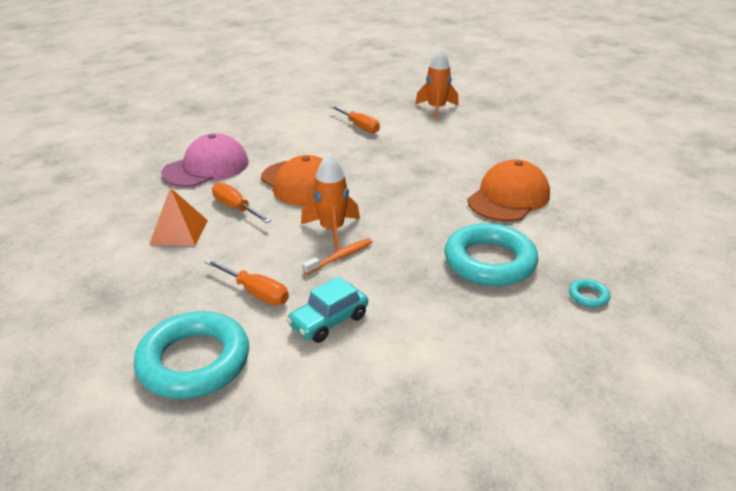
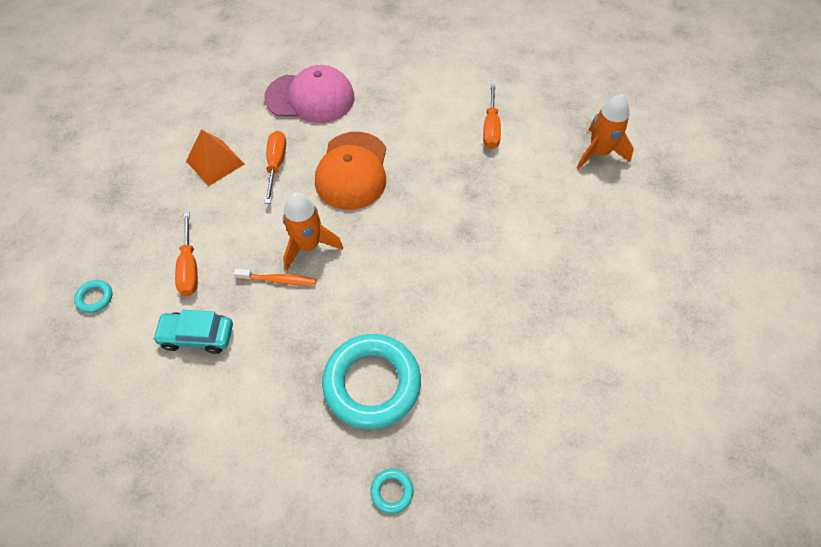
camera: 45 degrees right, 25 degrees up
(194, 361) = (95, 298): turquoise ring -> turquoise ring, size x0.40
(508, 197) = (492, 327): orange cap -> none

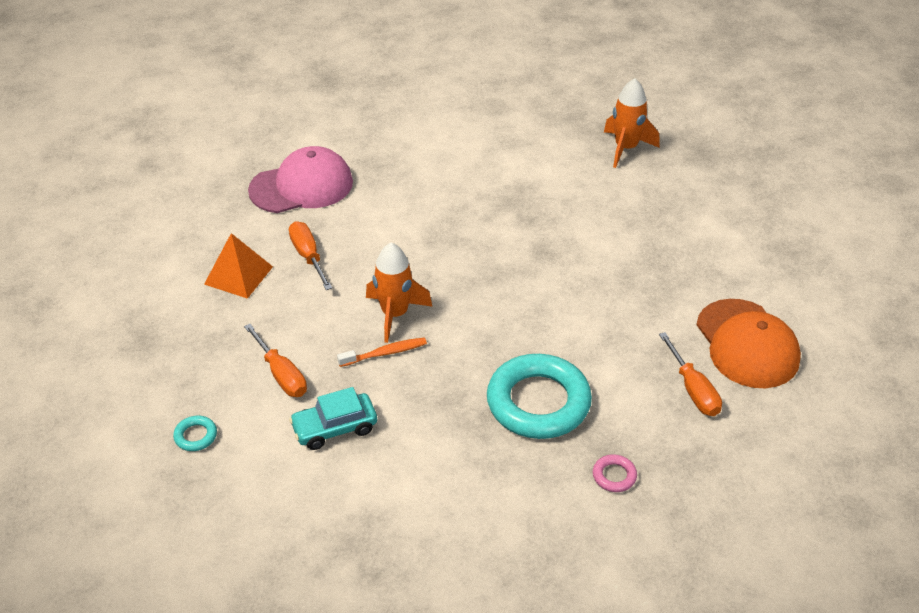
camera: 25 degrees left, 15 degrees down
(352, 171) = (394, 237): orange cap -> orange cap (747, 344)
(392, 491) = (614, 476): turquoise ring -> pink ring
(491, 128) = (509, 158): orange screwdriver -> orange screwdriver (693, 389)

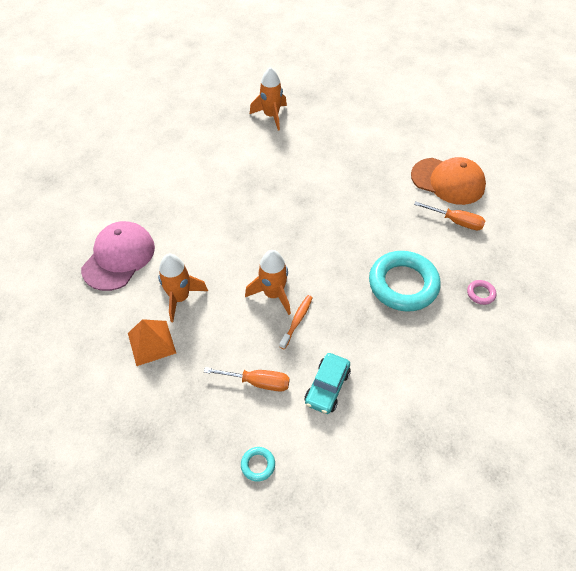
camera: 45 degrees left, 10 degrees up
(308, 256) = (180, 298): orange screwdriver -> orange rocket

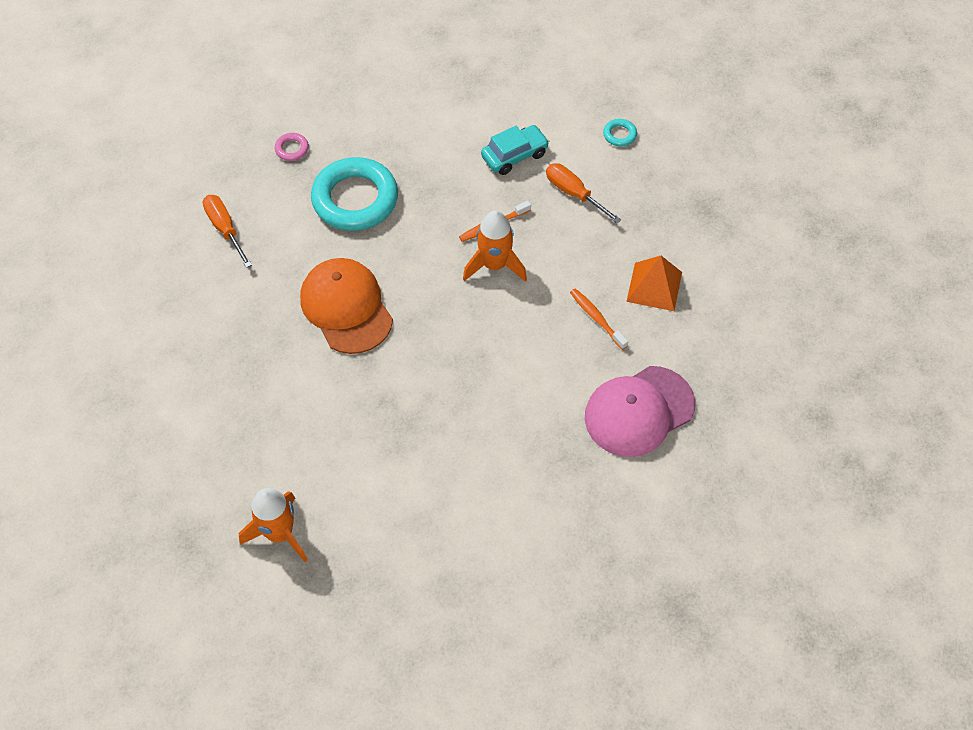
camera: 145 degrees left, 5 degrees up
(180, 298) = (596, 318): orange rocket -> orange toothbrush
(448, 181) = (172, 280): orange cap -> orange cap (346, 307)

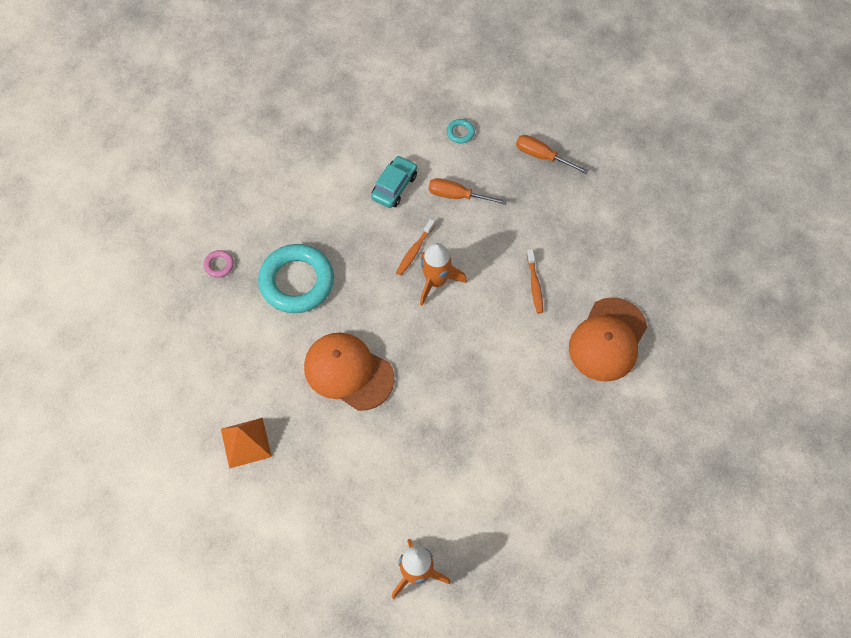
camera: 30 degrees left, 5 degrees up
(225, 229) = (211, 358): orange screwdriver -> orange screwdriver (542, 156)
(596, 318) = (534, 285): orange toothbrush -> orange toothbrush turned 120 degrees counterclockwise
(638, 411) = (607, 340): pink cap -> orange cap
(654, 286) = (559, 240): orange pyramid -> orange pyramid (246, 442)

